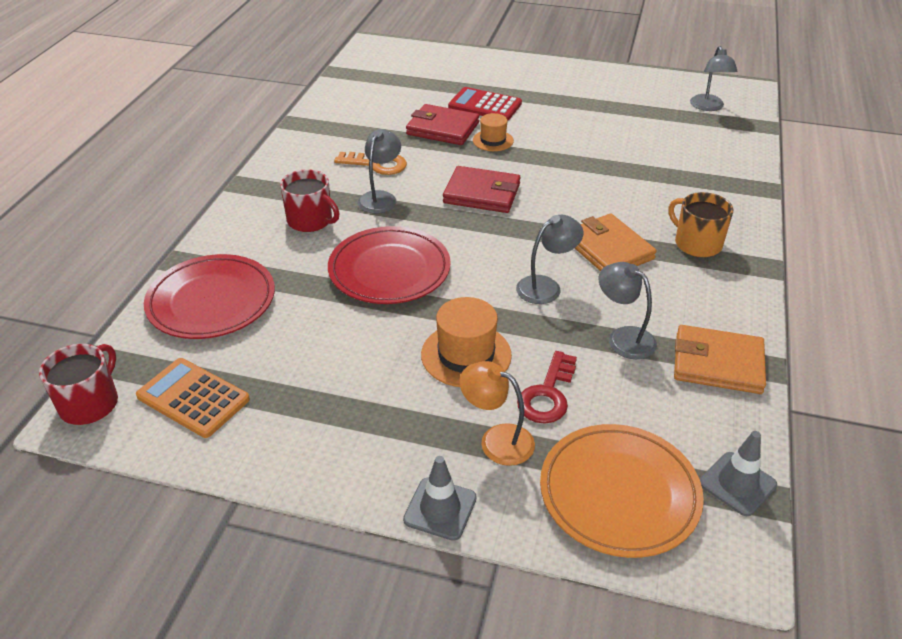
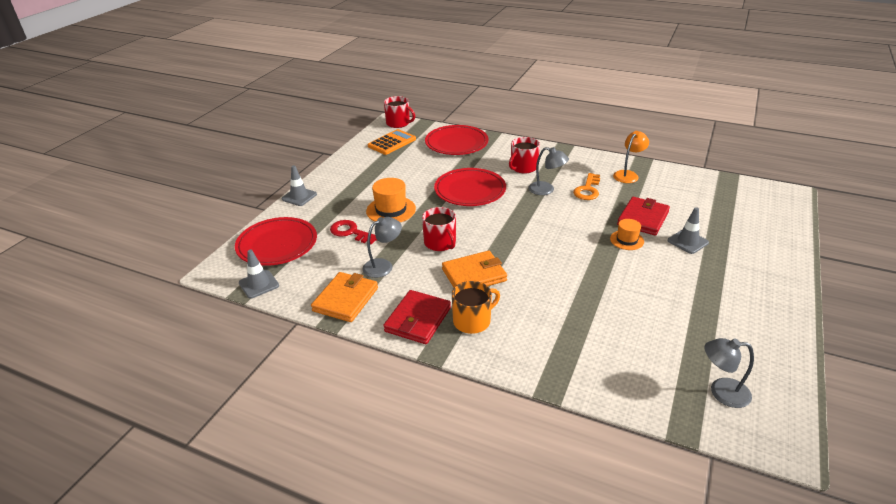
camera: 100 degrees right, 5 degrees down
(482, 193) = (549, 228): red wallet -> red wallet (418, 320)
(485, 105) = (687, 241): red calculator -> grey traffic cone
(497, 440) = (329, 214): orange lamp -> orange lamp (628, 174)
(546, 286) = (440, 243): grey lamp -> red mug
(619, 493) = (277, 245): orange plate -> red plate

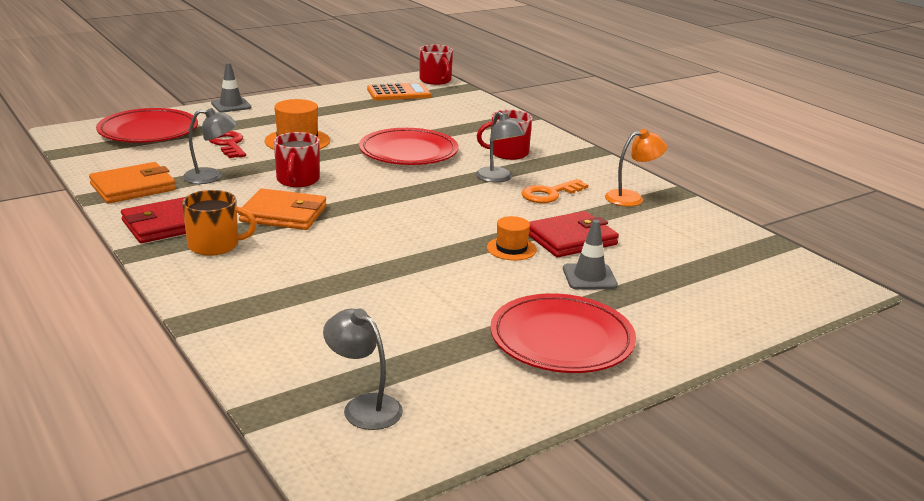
camera: 30 degrees right, 10 degrees down
(259, 284) = (83, 151): grey traffic cone -> none
(456, 143) = (468, 113): red plate -> red plate (561, 340)

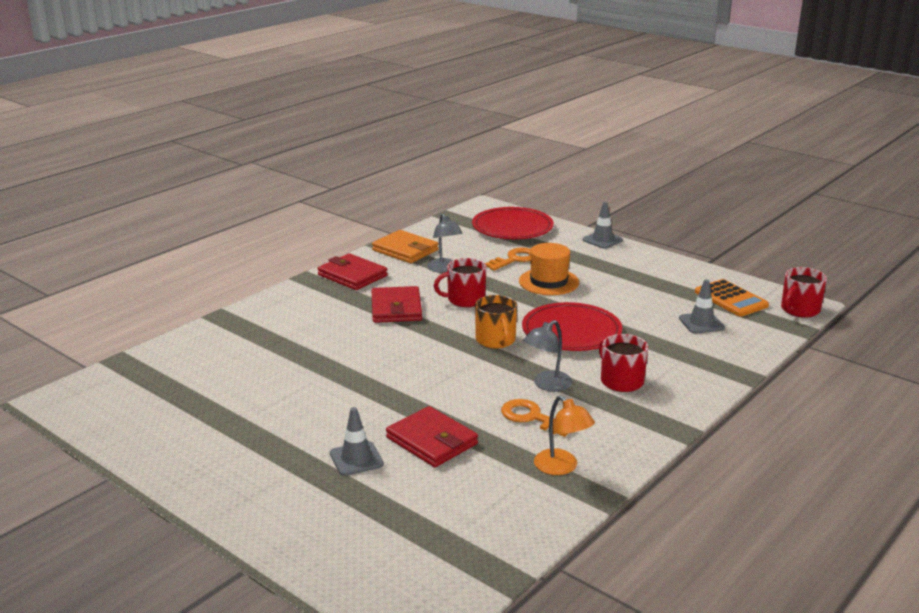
camera: 75 degrees right, 0 degrees up
(215, 245) = (329, 298): orange mug -> orange mug (496, 340)
(228, 144) = (514, 259): red key -> orange key
(283, 214) = (396, 308): orange wallet -> red wallet
(364, 406) = (131, 392): grey lamp -> none
(431, 110) = (701, 323): none -> grey traffic cone
(511, 249) = (392, 413): orange hat -> none
(561, 340) = (238, 456): red plate -> none

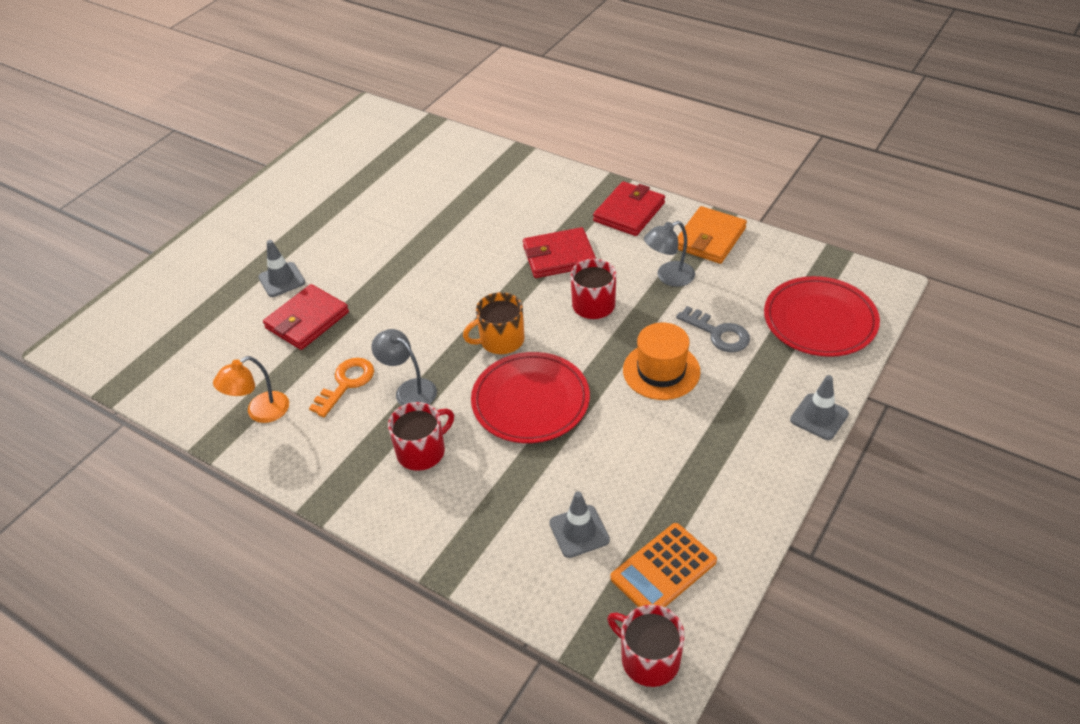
camera: 85 degrees right, 20 degrees up
(514, 259) = (718, 333): orange key -> grey key

